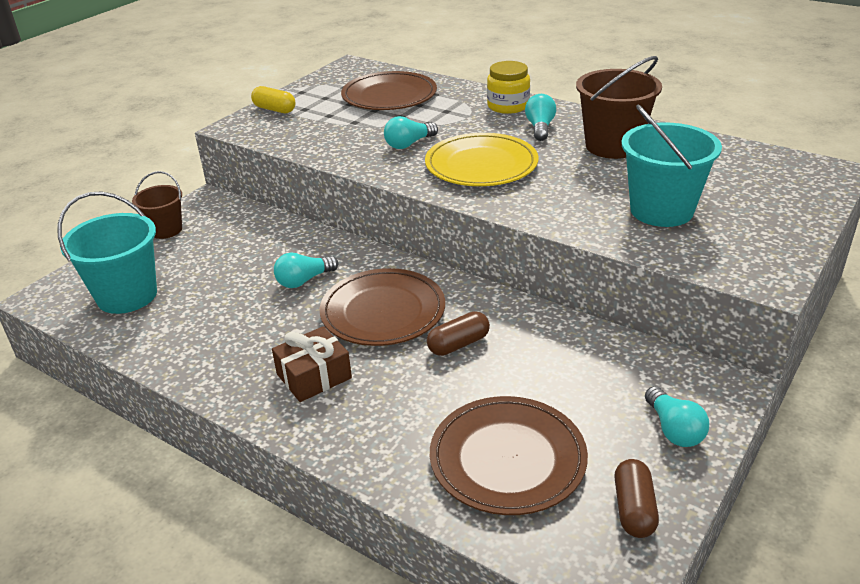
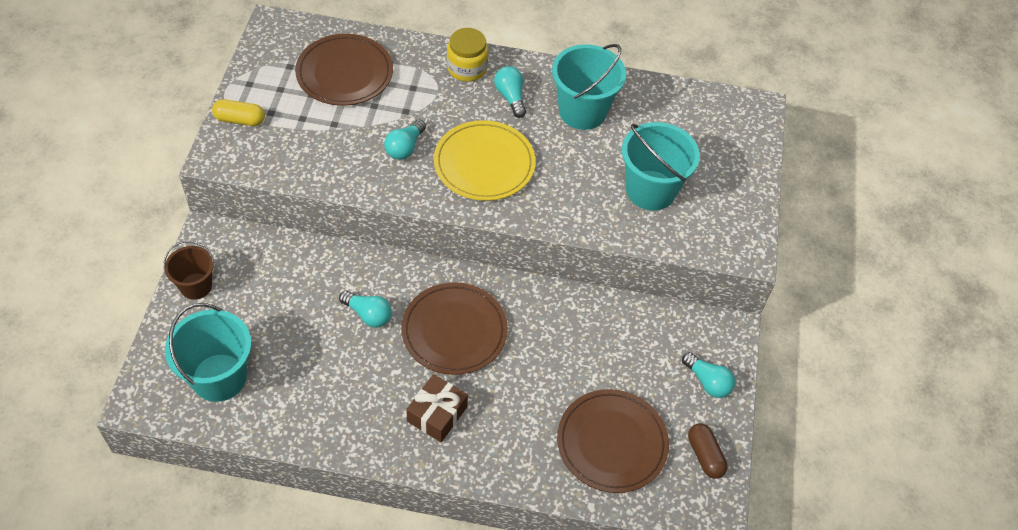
camera: 30 degrees left, 20 degrees up
(304, 280) = (368, 314): turquoise light bulb -> turquoise light bulb turned 90 degrees counterclockwise
(458, 344) = (530, 348): brown capsule -> none
(612, 146) = (582, 111): brown bucket -> turquoise bucket

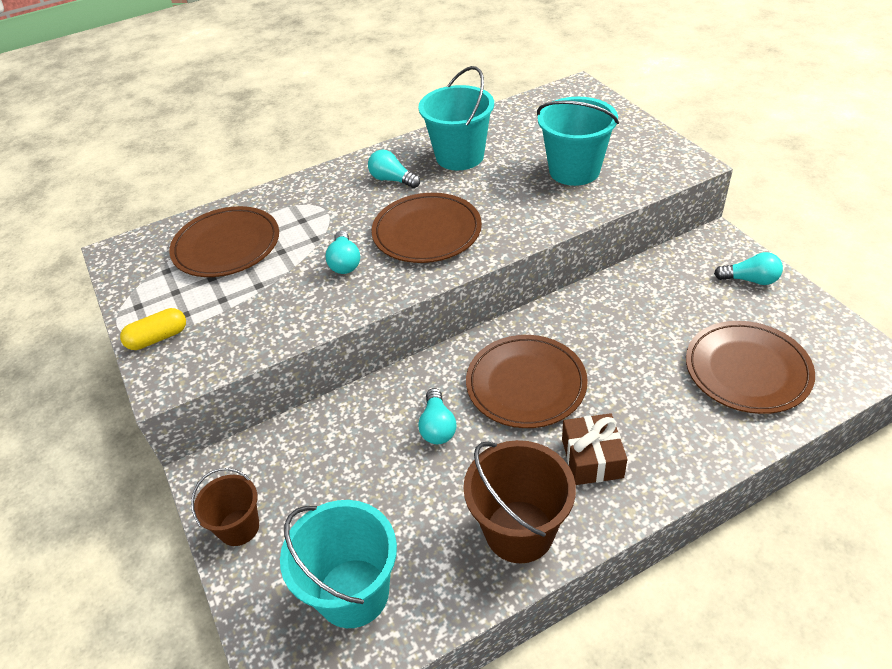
camera: 30 degrees left, 10 degrees down
(343, 420) = (519, 531): none -> brown bucket
(368, 314) = (437, 426): turquoise light bulb -> turquoise light bulb turned 90 degrees clockwise
(467, 68) = (333, 183): yellow jar -> none
(484, 164) = (427, 232): yellow plate -> brown plate
(705, 455) = (817, 327): brown capsule -> none

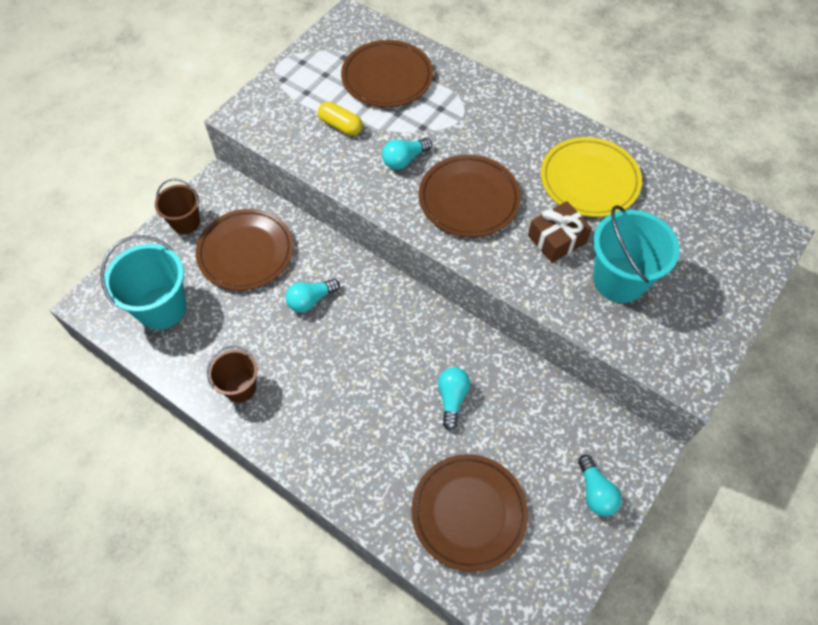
camera: 60 degrees right, 15 degrees up
(158, 338) = (277, 90): yellow capsule -> yellow capsule (340, 126)
(392, 180) = (526, 145): turquoise light bulb -> turquoise light bulb (452, 398)
(459, 156) = (589, 180): turquoise bucket -> yellow plate
(519, 531) = (240, 387): brown bucket -> brown bucket, size x0.61
(526, 384) = (377, 344): brown plate -> brown plate (246, 252)
(592, 458) = (322, 415): brown gift -> brown gift (557, 239)

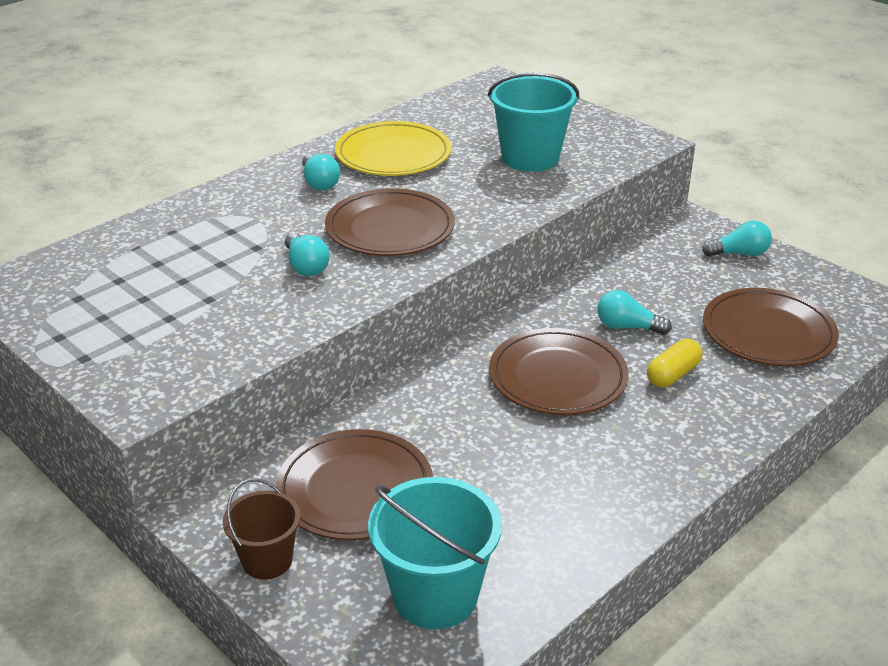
camera: 80 degrees left, 25 degrees down
(240, 387) = (595, 507): brown bucket -> none
(311, 300) = (462, 428): turquoise light bulb -> turquoise light bulb (319, 183)
(340, 126) = (215, 311): yellow capsule -> yellow capsule (673, 374)
(387, 77) = (146, 265): brown plate -> brown plate (557, 377)
(557, 239) = (468, 183): brown gift -> none

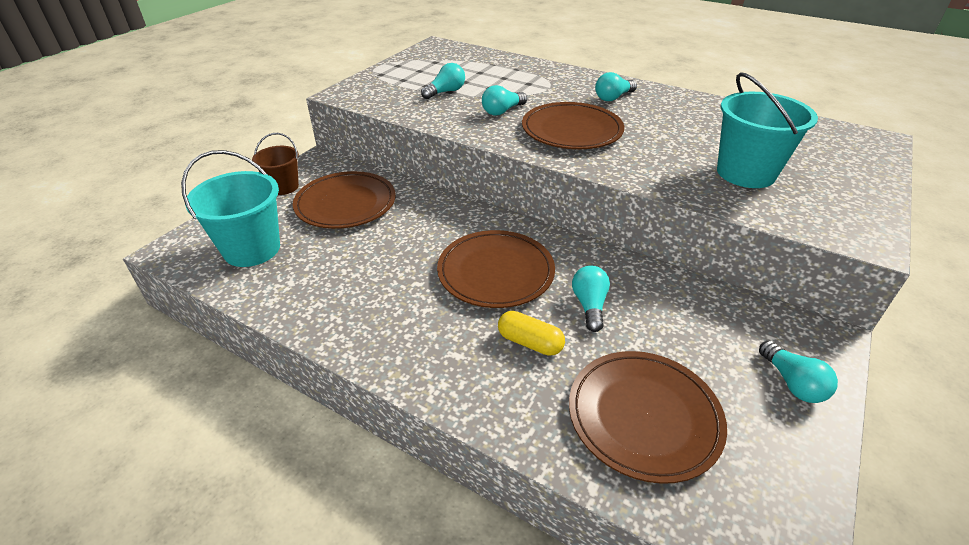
camera: 75 degrees right, 5 degrees up
(208, 303) = (445, 92): none -> turquoise light bulb
(393, 154) = (682, 115): yellow plate -> none

